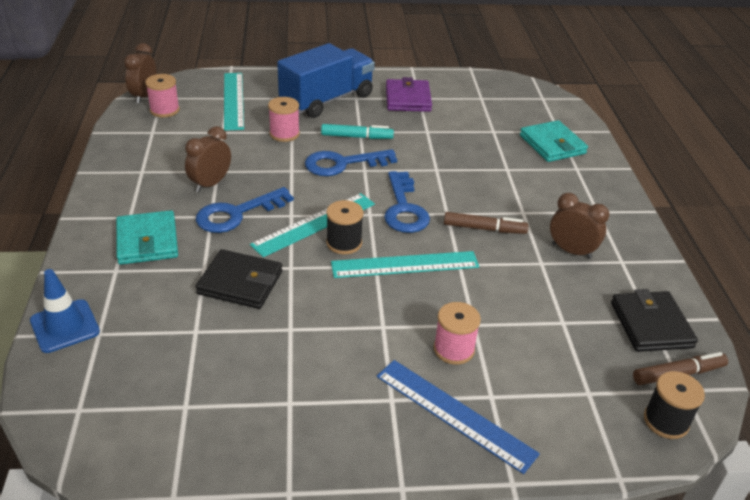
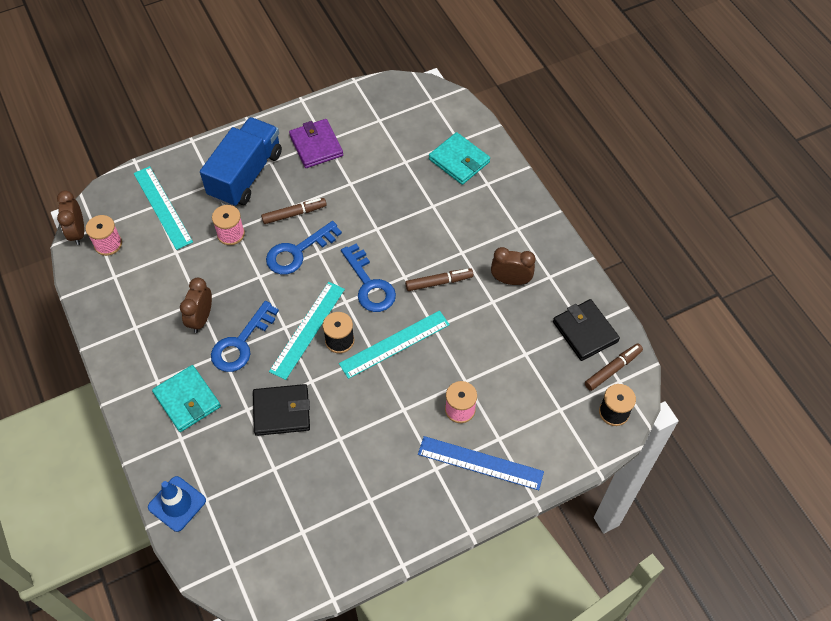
camera: 20 degrees left, 20 degrees up
(357, 137) = (294, 214): turquoise marker -> brown marker

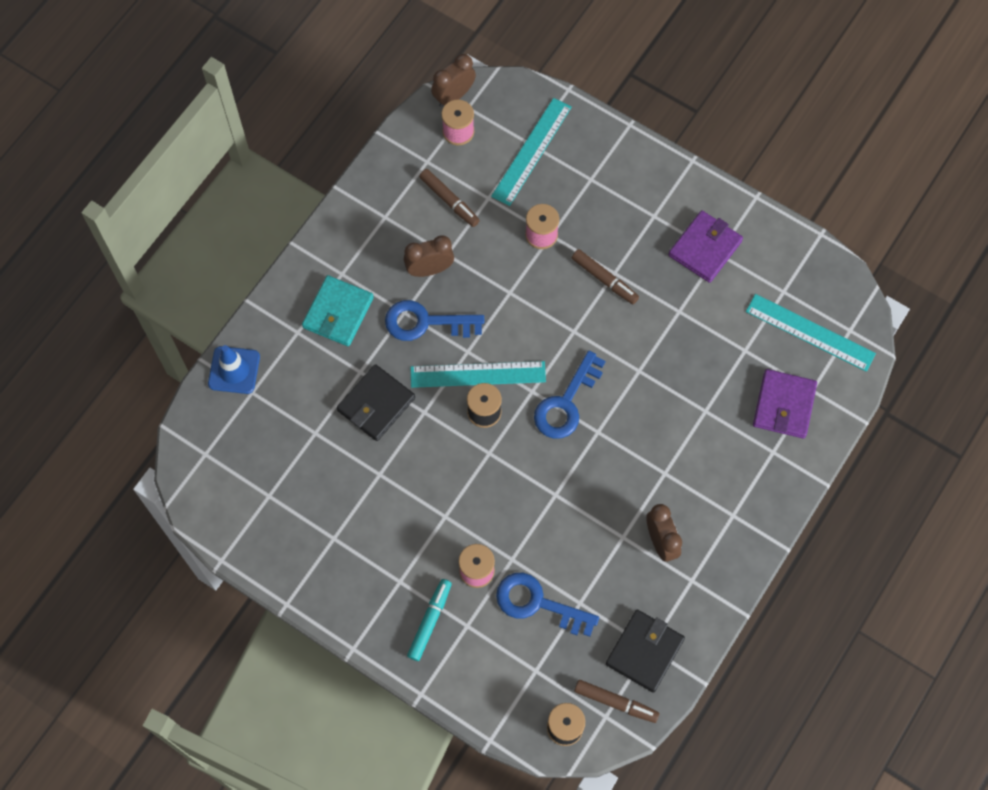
camera: 60 degrees right, 10 degrees up
(245, 175) = (621, 203): blue truck -> none
(282, 411) = (376, 404): black wallet -> black wallet turned 75 degrees clockwise
(298, 252) = (561, 311): blue key -> blue key (538, 603)
(394, 344) = (512, 467): turquoise ruler -> turquoise ruler (810, 332)
(439, 282) = (612, 470): brown marker -> brown marker (449, 201)
(459, 161) = (784, 405): turquoise wallet -> purple wallet
(480, 463) = (430, 621): blue ruler -> turquoise marker

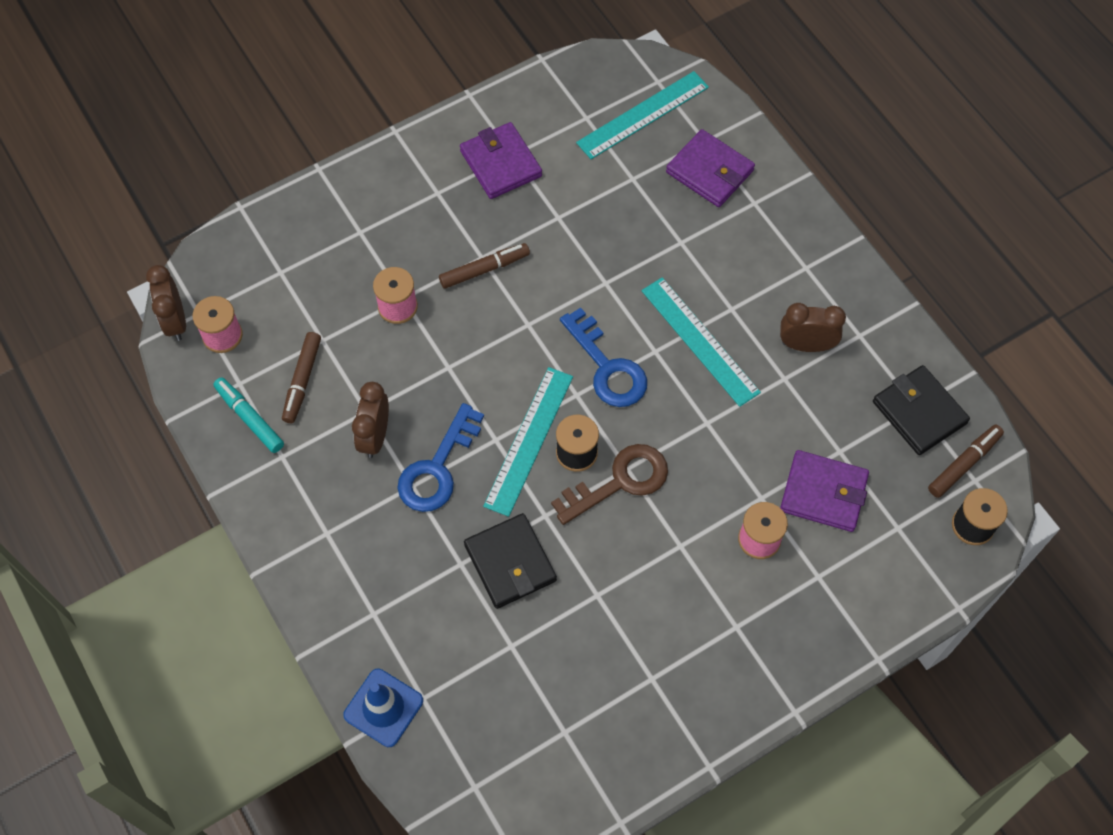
camera: 65 degrees left, 5 degrees down
(338, 313) = (374, 557): turquoise wallet -> none
(430, 621) = (797, 613): turquoise marker -> turquoise marker (250, 418)
(449, 201) = (302, 381): brown marker -> brown marker turned 120 degrees clockwise
(475, 452) = (619, 481): none -> brown key
(531, 151) = (292, 273): turquoise ruler -> turquoise ruler (700, 341)
(538, 603) = (823, 493): blue key -> purple wallet

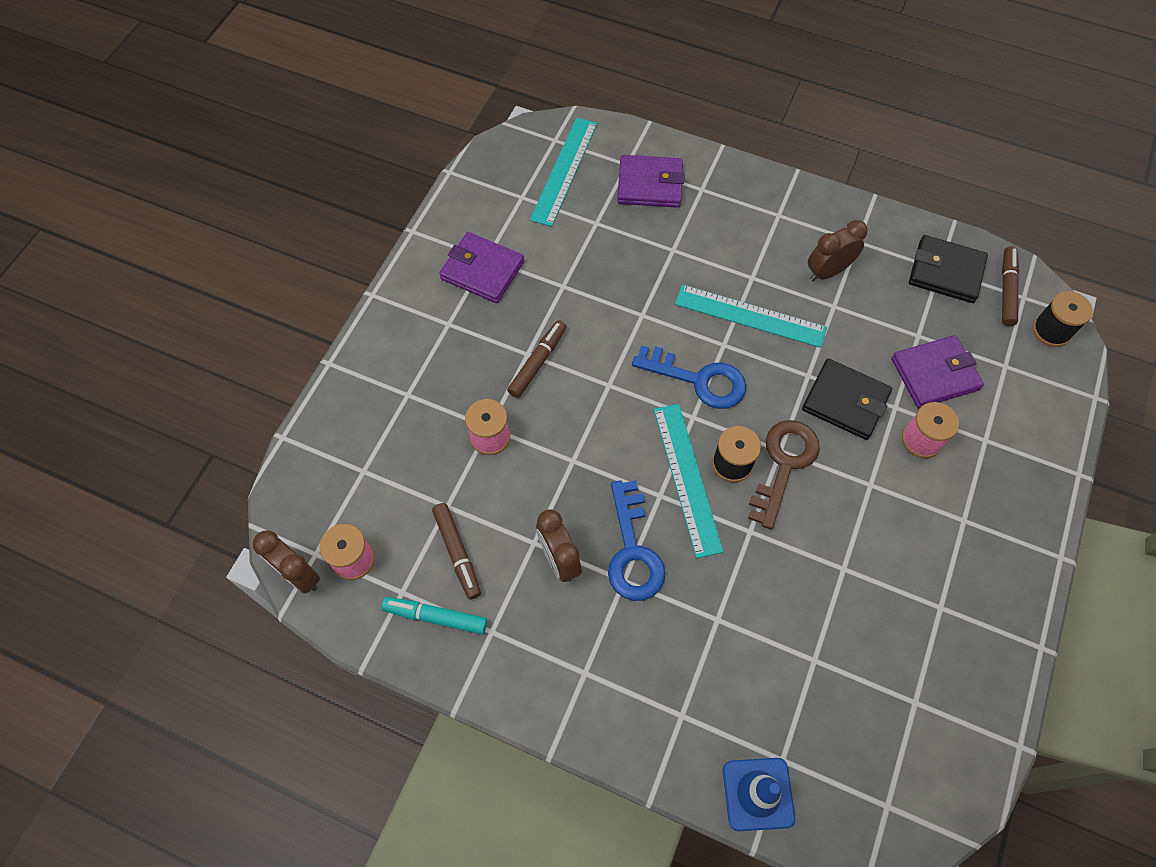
camera: 35 degrees left, 0 degrees up
(510, 563) = (756, 590): black wallet -> black wallet (845, 401)

